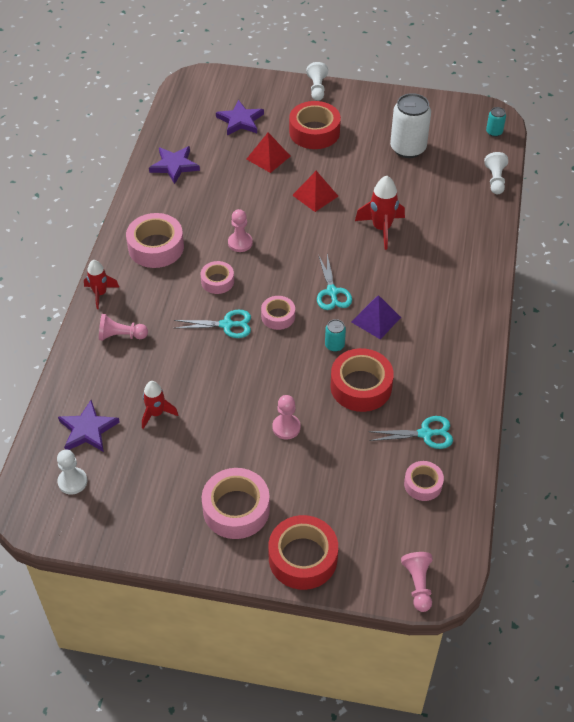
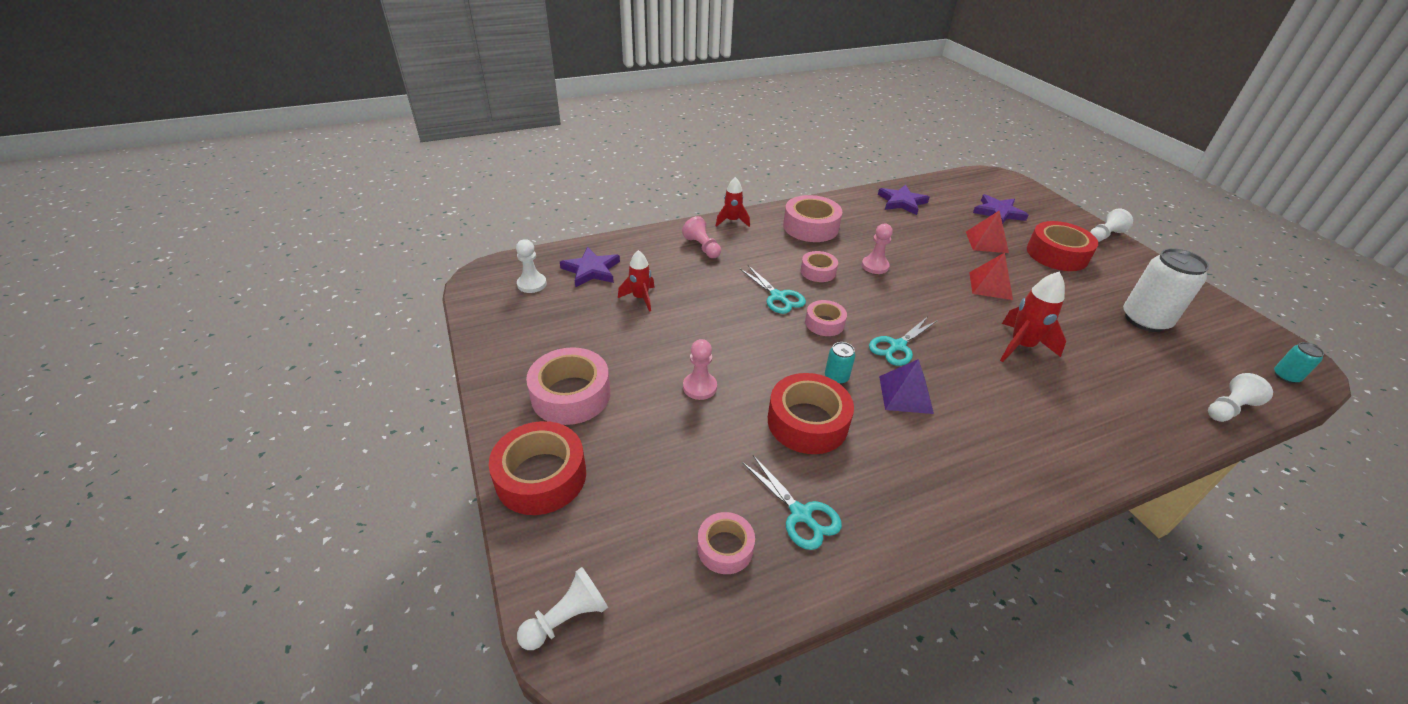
camera: 55 degrees right, 10 degrees down
(418, 584) = (567, 618): pink pawn -> white pawn

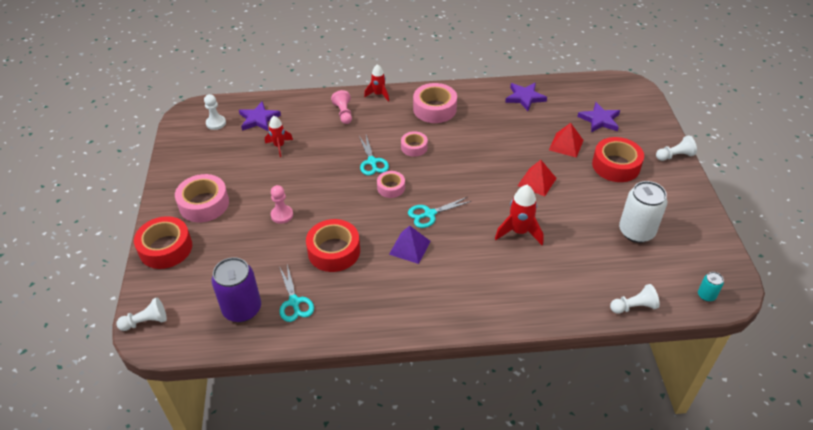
camera: 20 degrees right, 5 degrees up
(725, 548) = (242, 309): pink tape -> purple can
(836, 377) = (372, 227): turquoise can -> none
(875, 266) = (460, 150): pink pawn -> none

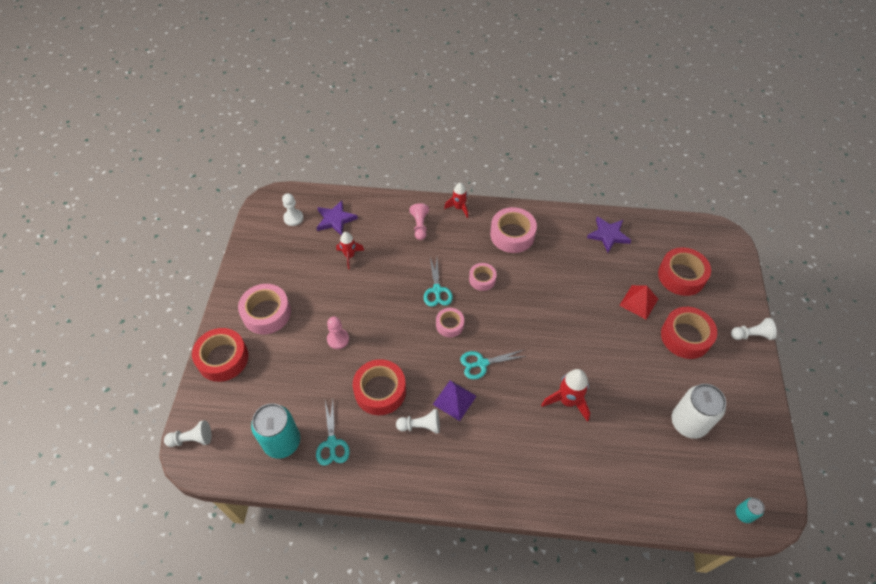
camera: 10 degrees right, 10 degrees up
(242, 309) = (282, 442): purple can -> turquoise can
(537, 182) = (598, 343): red pyramid -> none
(600, 120) = (681, 276): purple star -> red tape
(633, 307) = (665, 513): white pawn -> white pawn (420, 426)

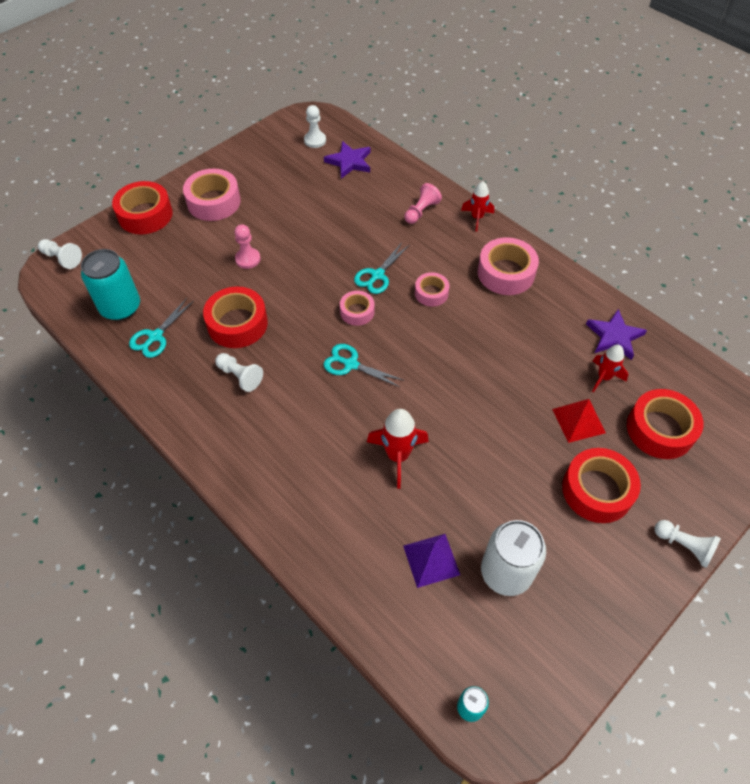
camera: 40 degrees right, 0 degrees up
(349, 256) = (330, 199): red rocket -> red rocket (604, 377)
(454, 400) = (292, 377): purple pyramid -> purple pyramid (431, 560)

